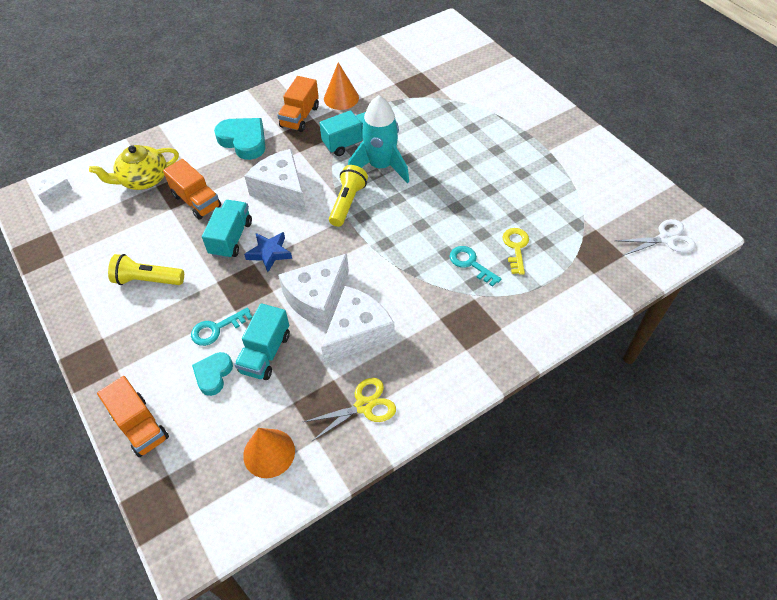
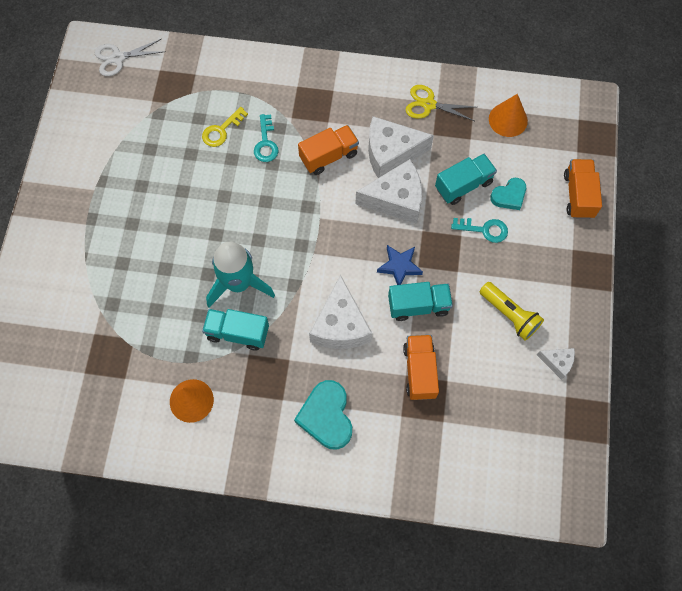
camera: 140 degrees left, 15 degrees up
(52, 193) = (543, 491): white cheese -> white cheese (557, 362)
(143, 179) = (449, 440): yellow teapot -> none
(231, 238) = (418, 305): turquoise truck -> turquoise truck turned 150 degrees counterclockwise
(300, 117) = (251, 406): orange truck -> orange truck (329, 156)
(347, 203) = (300, 267): yellow flashlight -> none
(666, 239) = (118, 58): white scissors -> white scissors turned 45 degrees counterclockwise

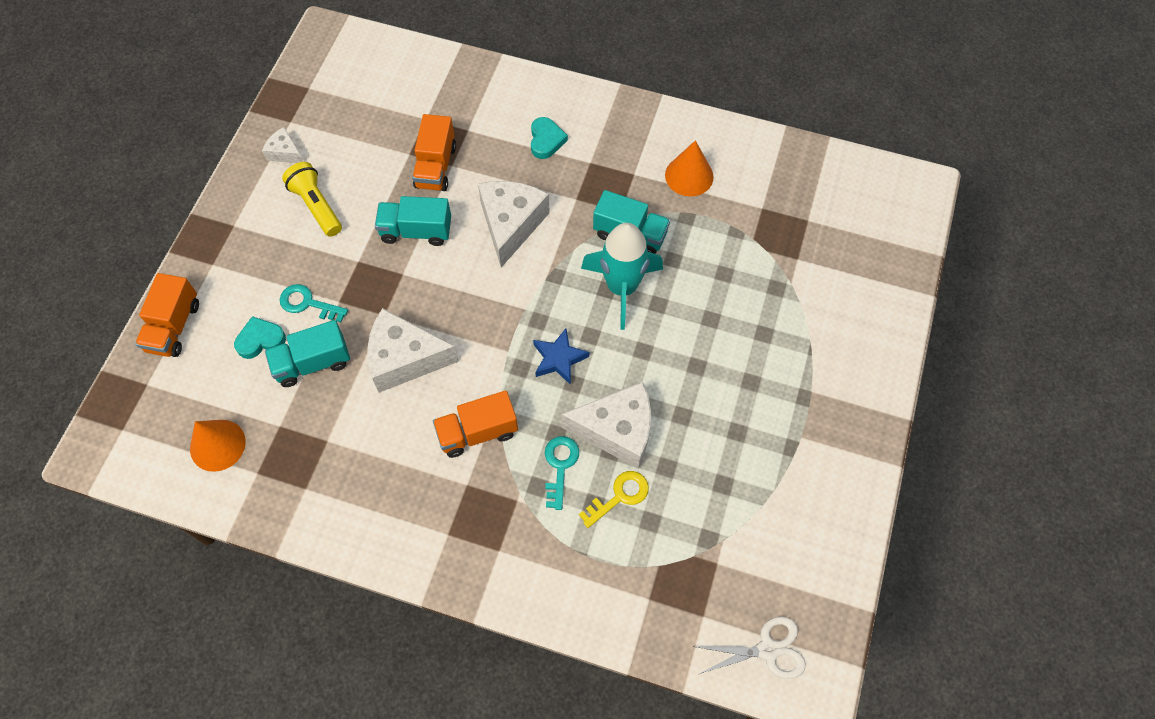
camera: 170 degrees left, 5 degrees down
(326, 416) = (546, 140): turquoise heart -> turquoise heart, size x0.62
(391, 153) = (393, 423): white cheese -> white cheese (617, 430)
(399, 266) = (425, 277): blue star -> blue star (559, 359)
(429, 104) = (318, 487): yellow scissors -> none

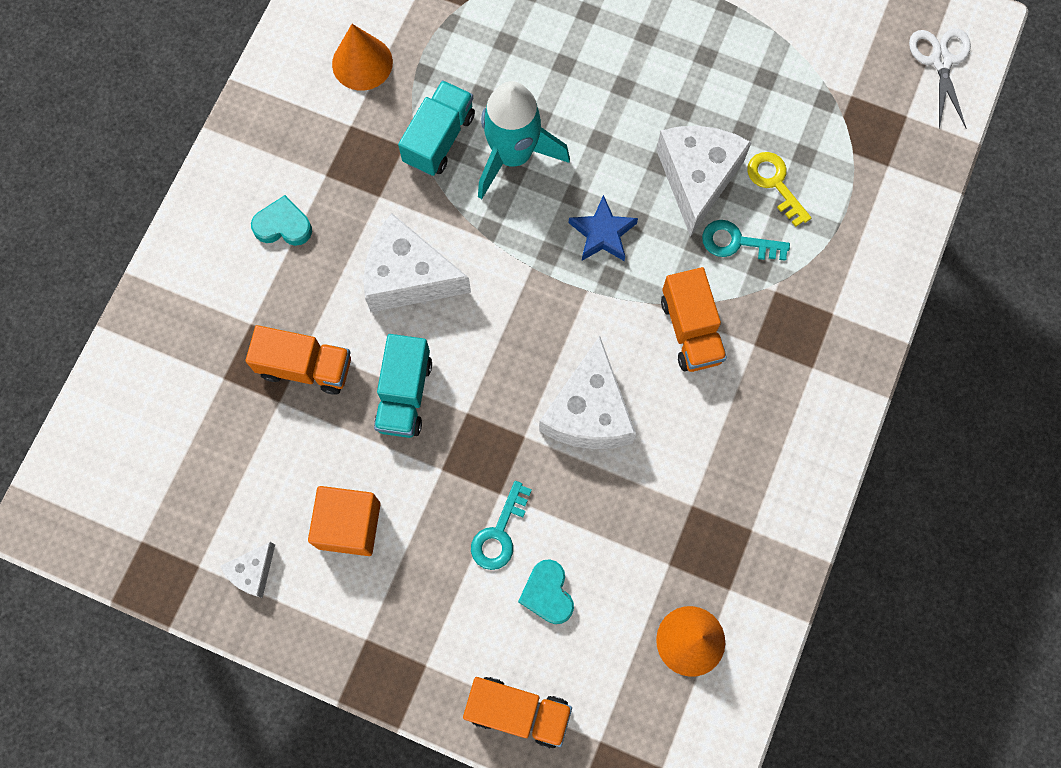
camera: 85 degrees left, 10 degrees up
(312, 363) = (586, 525): turquoise truck -> none
(316, 206) = (349, 525): yellow flashlight -> orange cube

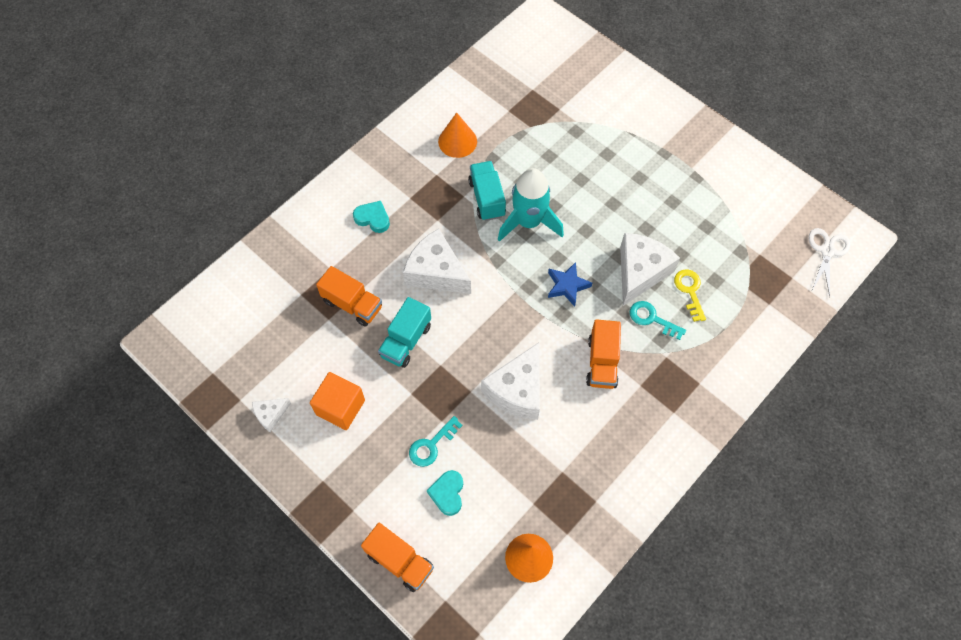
camera: 20 degrees right, 10 degrees down
(439, 138) = (487, 198): turquoise truck -> turquoise truck turned 60 degrees counterclockwise

